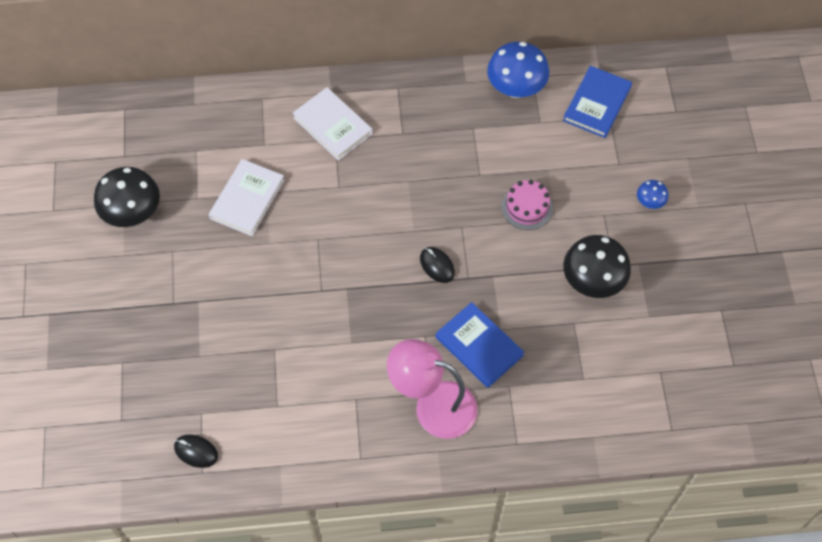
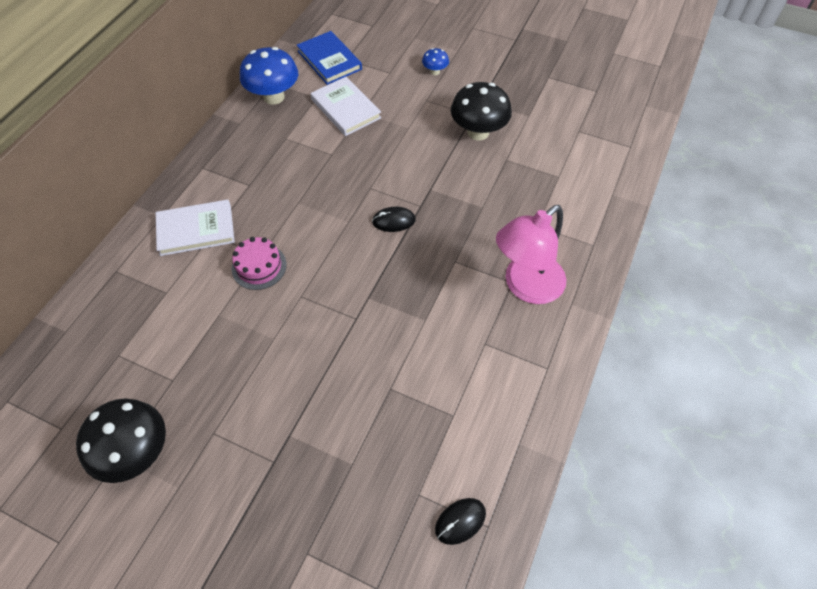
camera: 60 degrees left, 5 degrees down
(247, 199) = (211, 335): white book -> white book (345, 109)
(479, 346) = (489, 228): blue book -> none
(527, 207) = (384, 139): pink cake -> pink cake (259, 266)

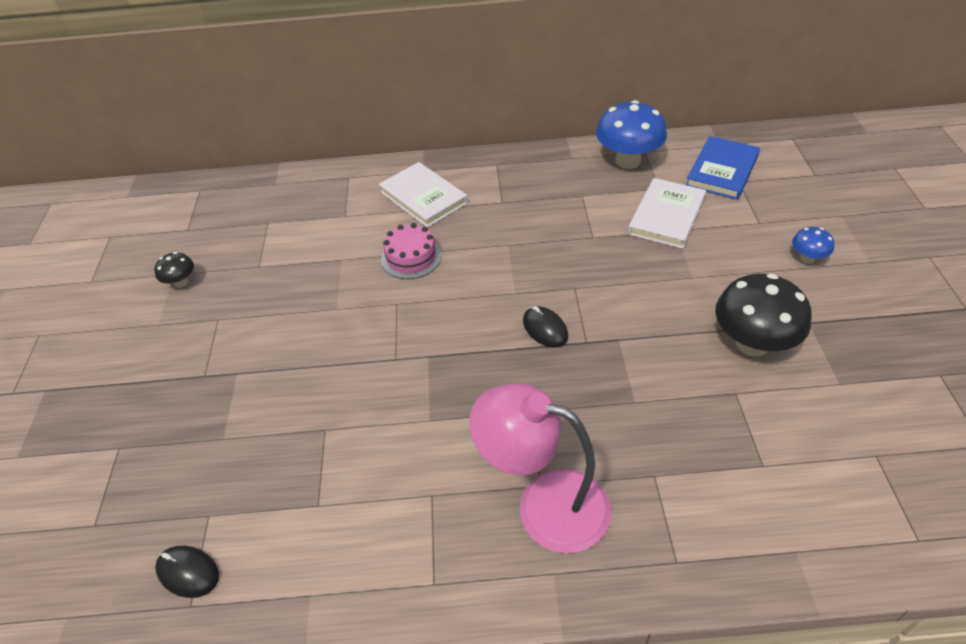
camera: 65 degrees right, 10 degrees down
(137, 452) = (181, 282): black mushroom -> black mushroom, size x0.49

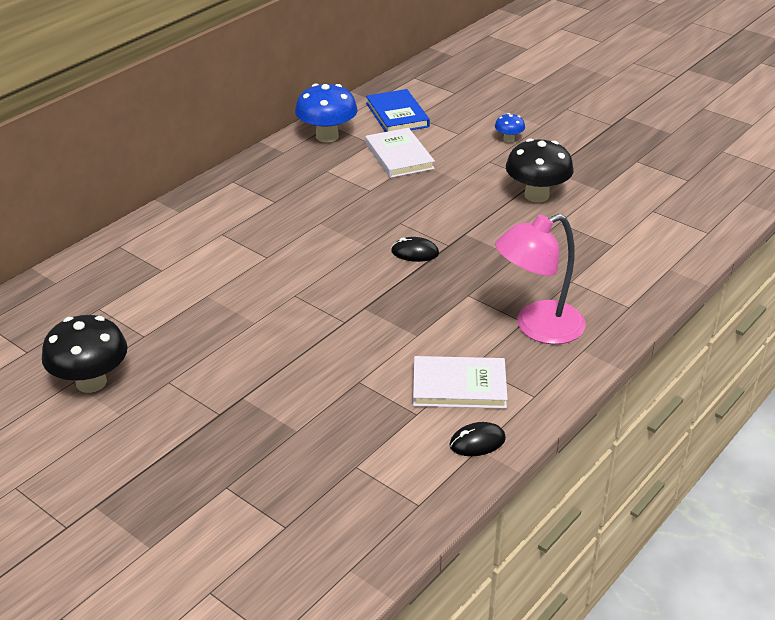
camera: 50 degrees left, 10 degrees down
(181, 282) = (91, 382): black mushroom -> black mushroom, size x2.04
(188, 572) = (391, 495): black mouse -> black mouse (477, 442)
(411, 257) = (261, 265): pink cake -> none
(423, 197) = (208, 228): white book -> white book (459, 386)

